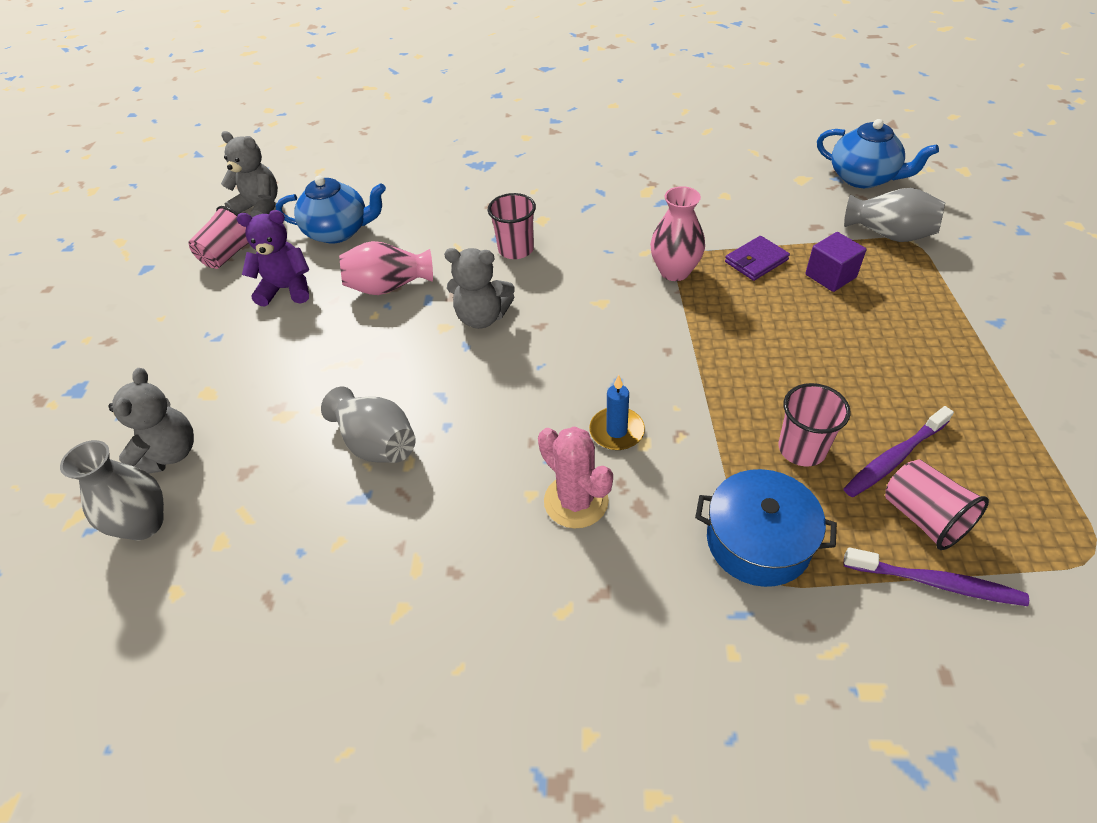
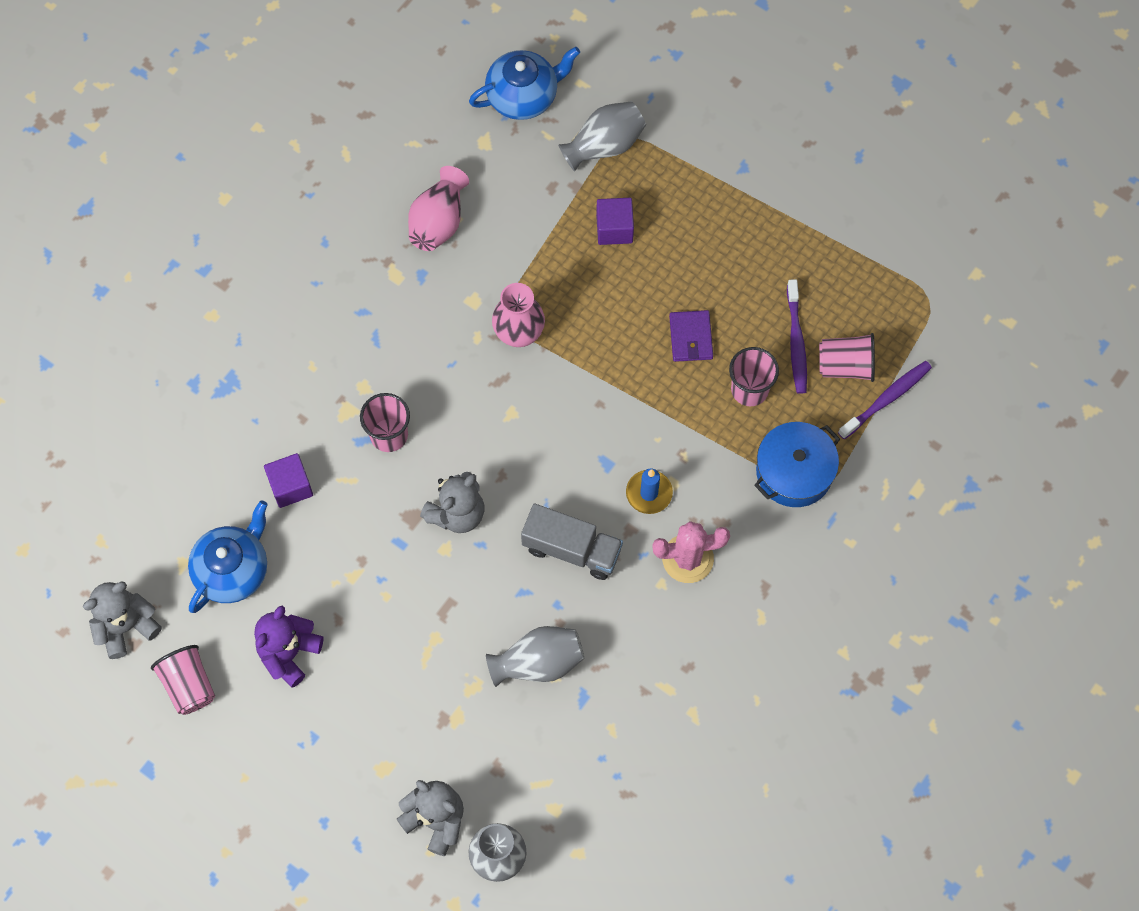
camera: 60 degrees left, 20 degrees up
(389, 287) = (356, 566): pink vase -> pink vase (438, 221)
(429, 225) = (290, 486): none -> purple cube
(510, 406) = (572, 549): none -> grey truck
(756, 261) = (555, 265): purple wallet -> purple wallet (690, 337)

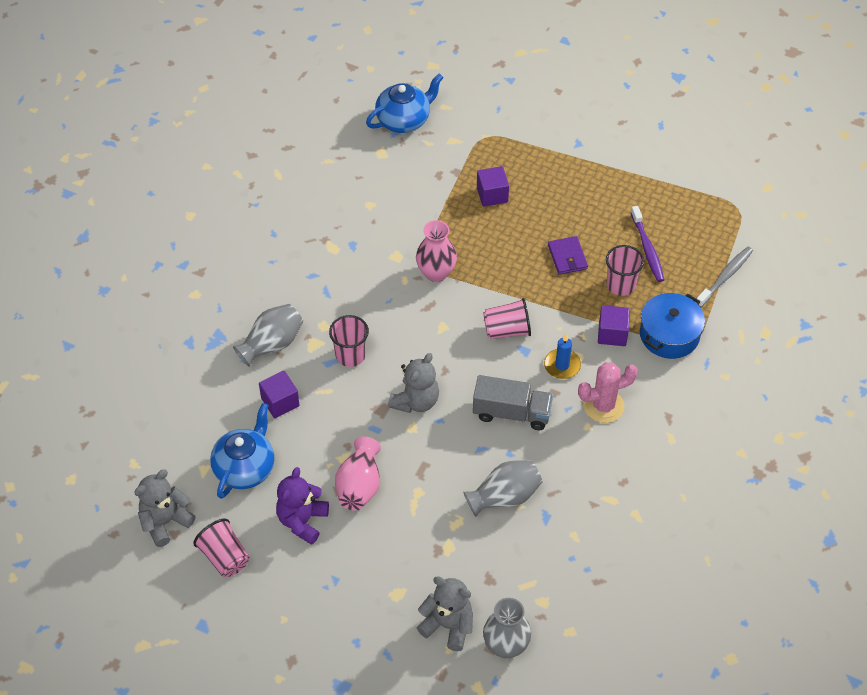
camera: 10 degrees left, 15 degrees down
(438, 221) = (358, 208): pink vase -> pink vase (359, 486)
(604, 145) = (471, 143): grey vase -> grey vase (272, 344)
(722, 458) = (612, 334): none -> purple cube
(845, 365) = (688, 259): pink cup -> pink cup (507, 330)
(886, 399) = (725, 276): purple toothbrush -> grey toothbrush

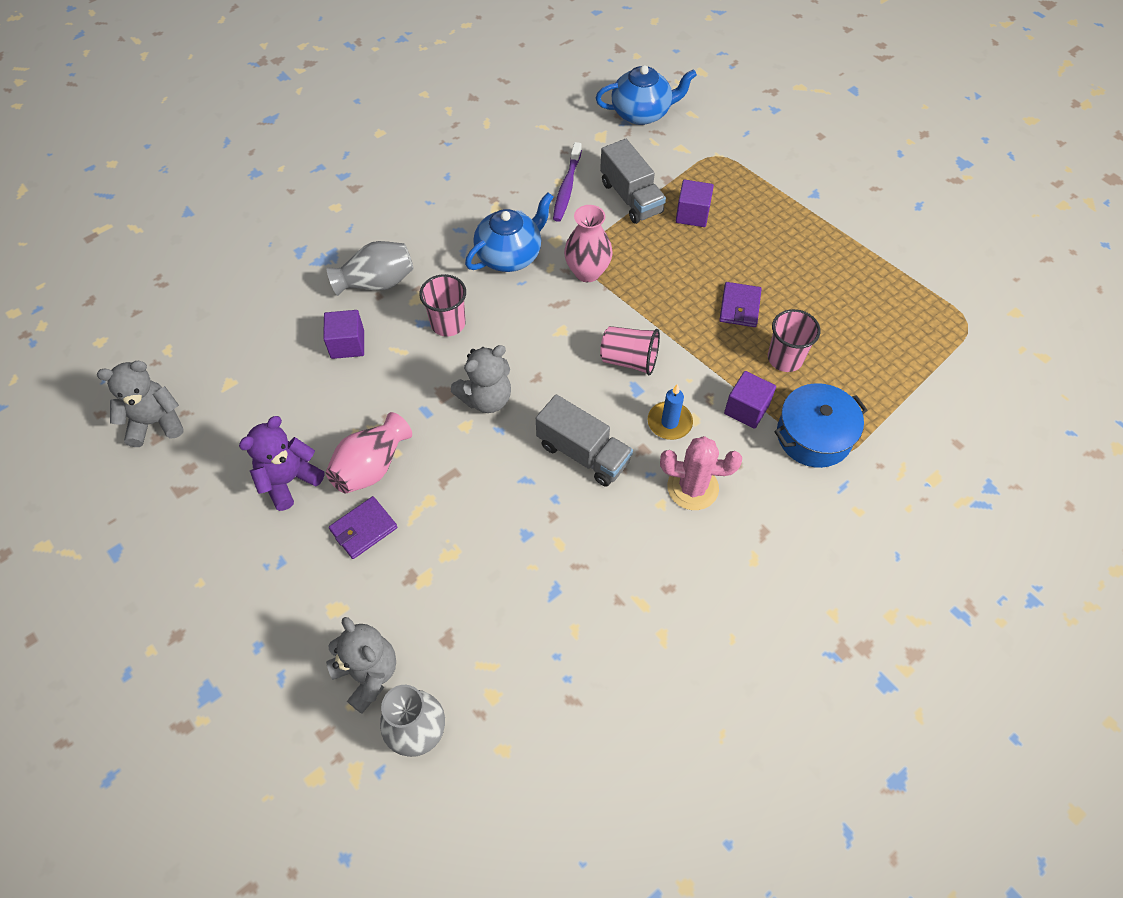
camera: 25 degrees right, 5 degrees up
(225, 557) = (187, 486): pink cup -> none
(245, 468) = (269, 399): blue teapot -> blue teapot (510, 255)
(382, 532) = (363, 529): none -> purple wallet
(436, 198) = (631, 197): none -> grey truck
(504, 497) = (520, 547): grey vase -> none
(647, 249) = (836, 330): purple toothbrush -> purple toothbrush (567, 187)
(725, 276) = (915, 394): grey toothbrush -> none

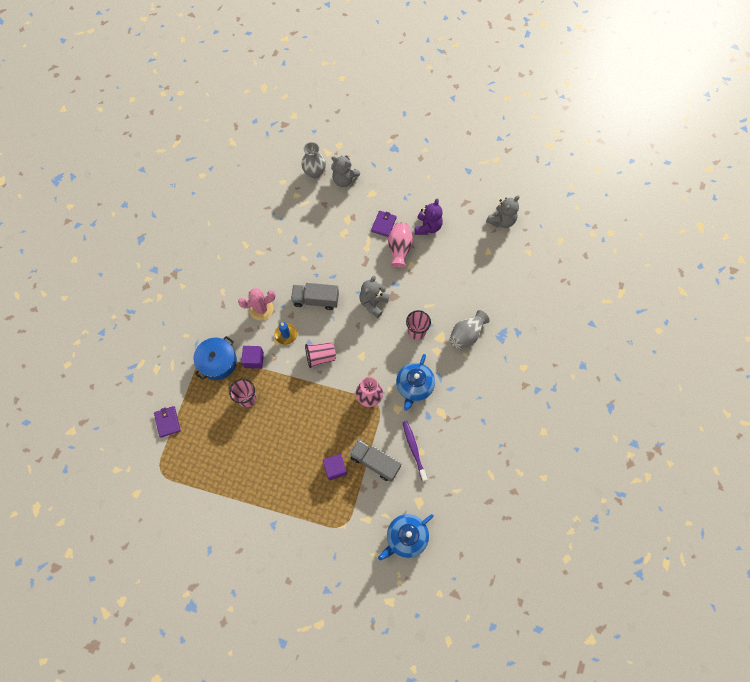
camera: 150 degrees right, 10 degrees up
(347, 344) = (453, 296): purple cube -> none
(739, 306) = (282, 418): purple wallet -> purple wallet (167, 422)

